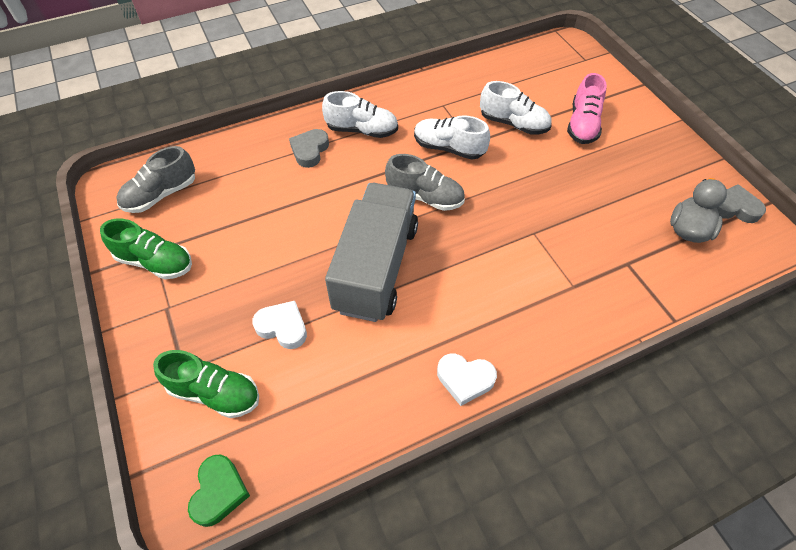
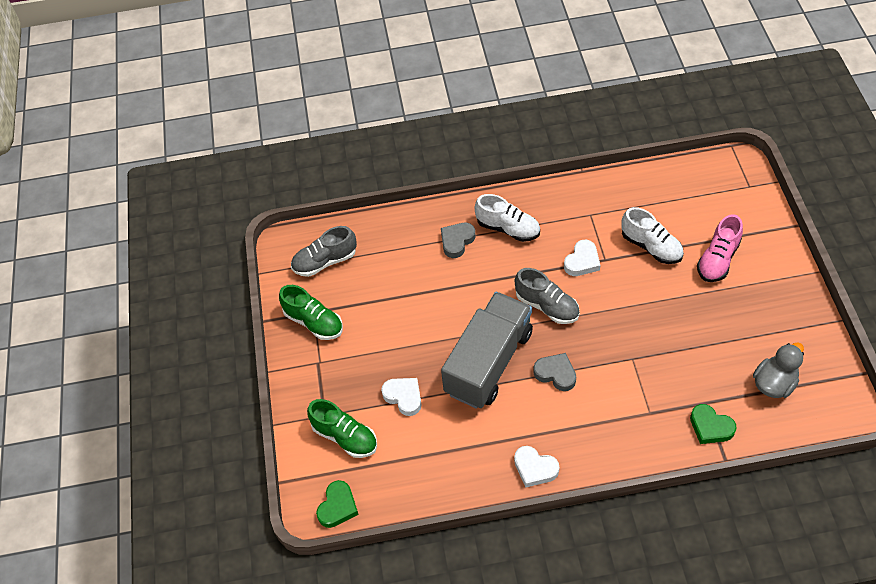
camera: 20 degrees right, 0 degrees up
(448, 148) = (582, 261): white shoe -> white heart
(644, 288) = (710, 427): none -> green heart
(734, 208) = (827, 371): grey heart -> grey heart (556, 374)

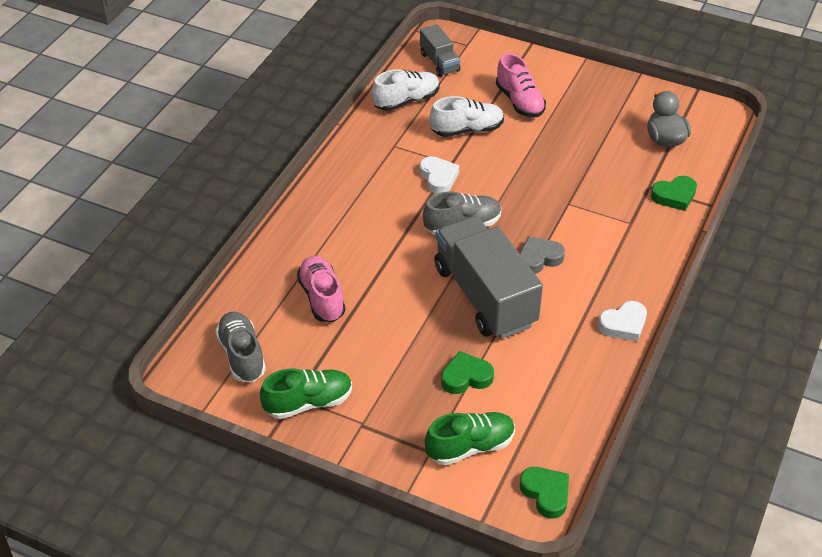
camera: 60 degrees left, 10 degrees down
(325, 261) = (242, 355): grey shoe -> grey shoe turned 150 degrees clockwise
(404, 397) = (466, 377): white heart -> green heart
(407, 270) = (322, 298): none -> pink shoe
(457, 241) = (327, 245): grey heart -> none
(508, 228) = (350, 204): white shoe -> white shoe (406, 101)
(710, 183) = (439, 62): none -> grey truck

